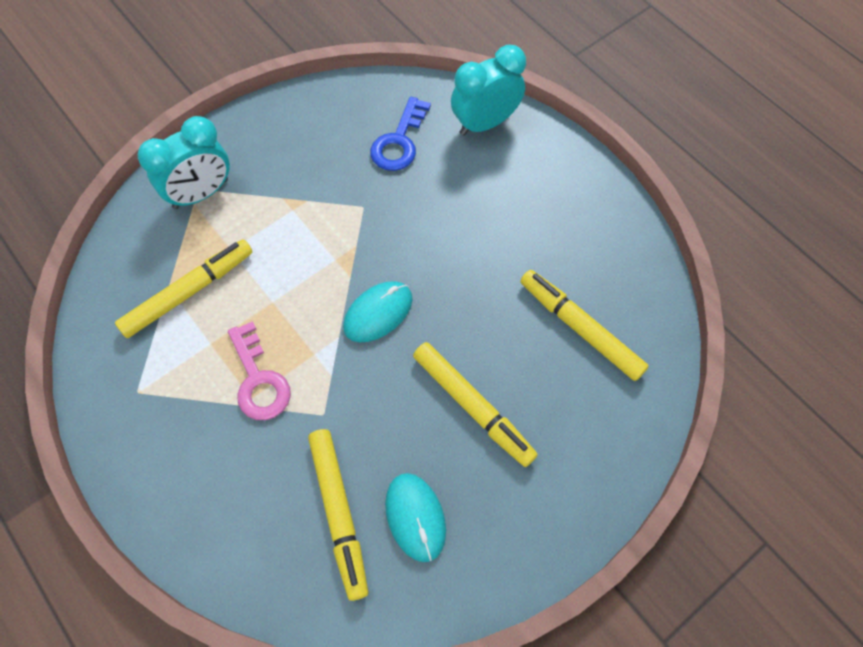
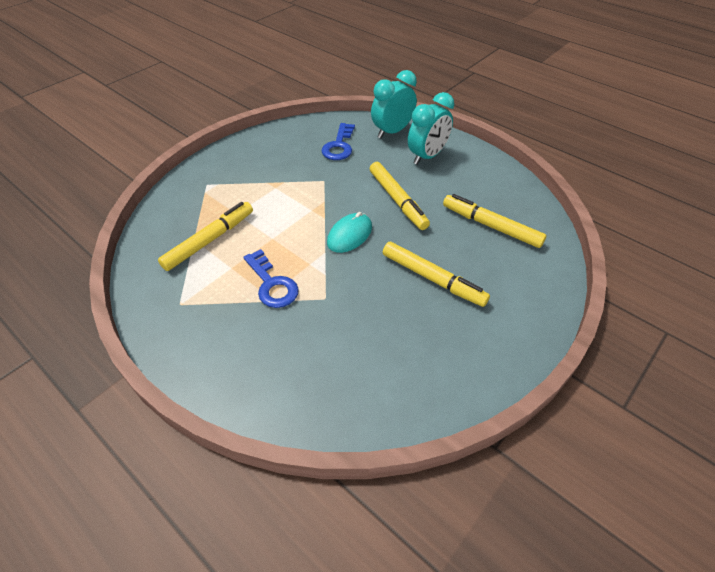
camera: 10 degrees left, 15 degrees down
(201, 194) = (209, 186): turquoise clock -> turquoise clock (427, 156)
(258, 380) = (272, 284): pink key -> blue key
(339, 513) = (353, 358): yellow marker -> yellow marker (397, 200)
(415, 517) = (412, 352): turquoise mouse -> none

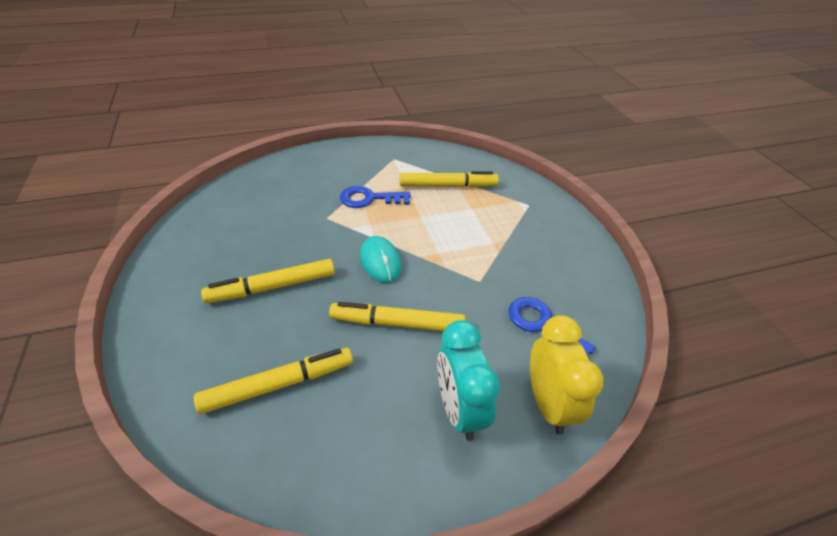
camera: 120 degrees right, 5 degrees down
(209, 240) = (447, 186): yellow marker -> yellow marker turned 75 degrees counterclockwise
(392, 132) = (548, 404): turquoise clock -> yellow clock

